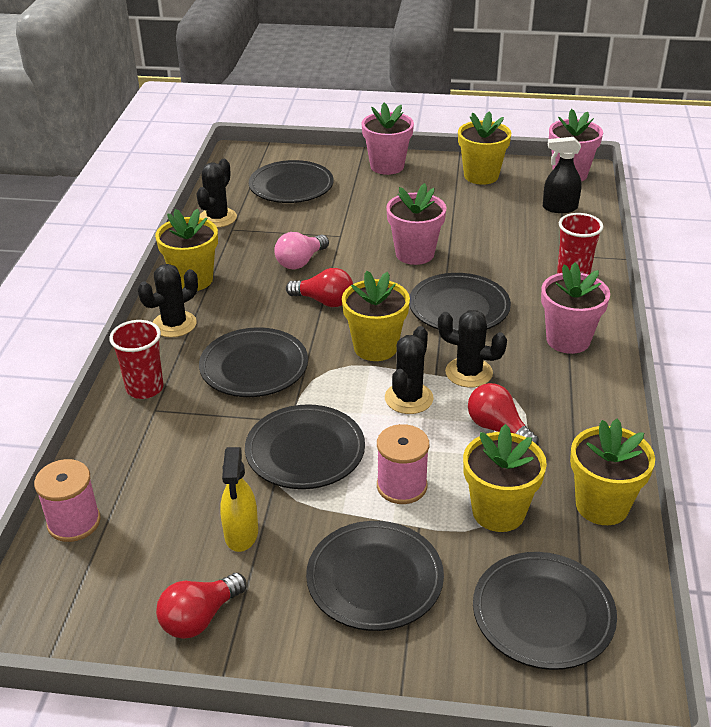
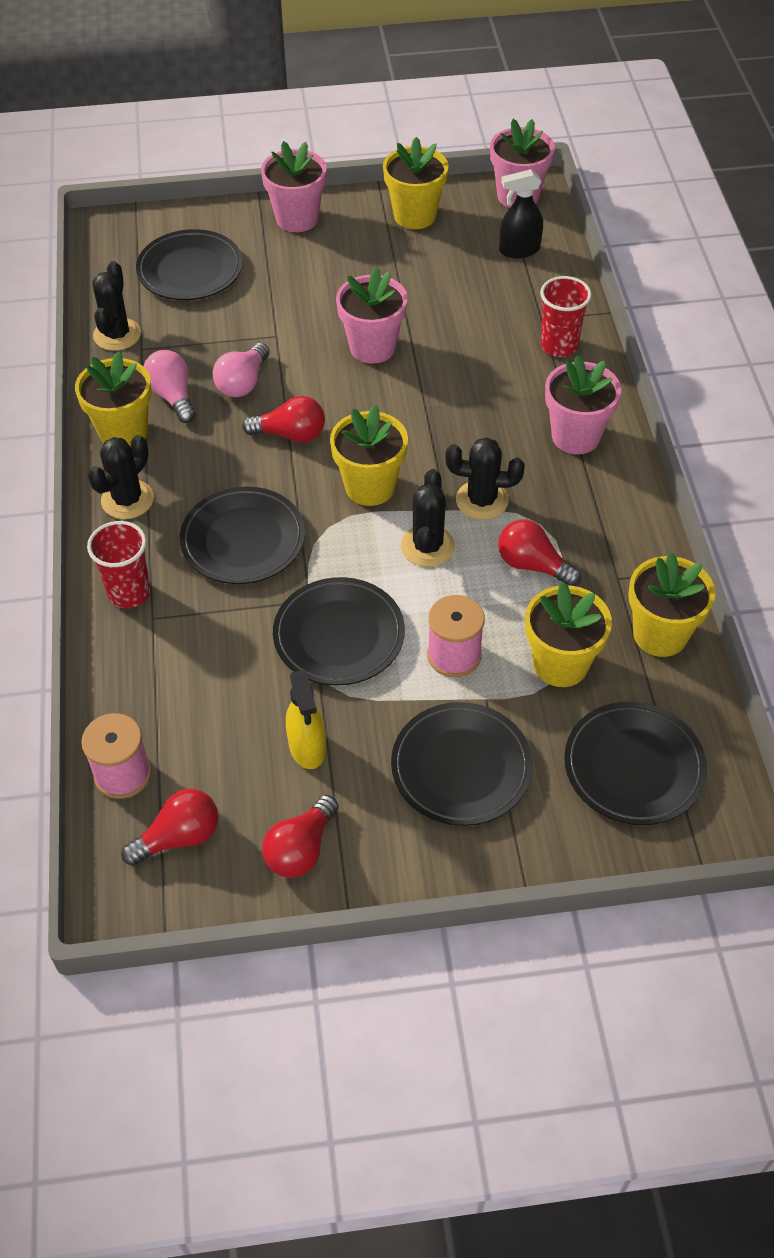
camera: 15 degrees left, 15 degrees up
(97, 583) = (179, 837): none -> red light bulb
(241, 262) = (172, 396): none -> pink light bulb
(459, 308) = (446, 415): black plate -> none

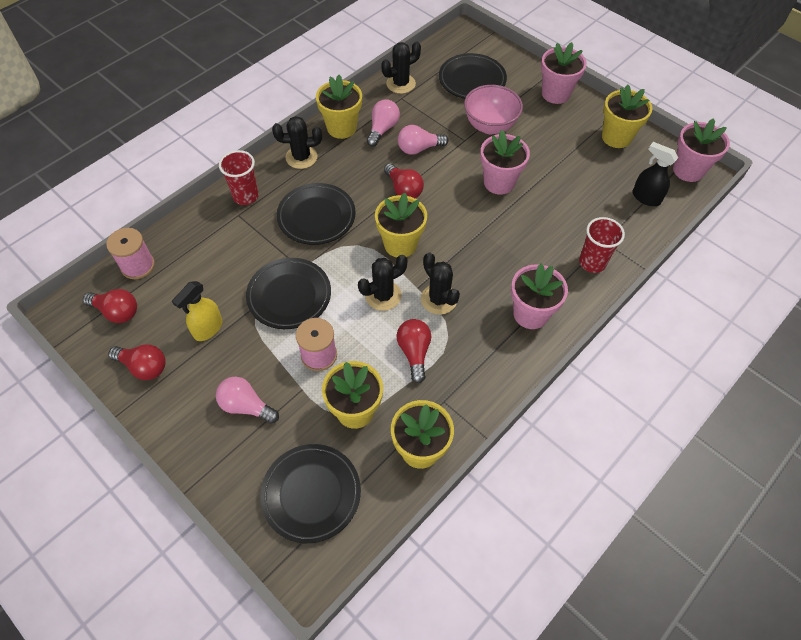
camera: 50 degrees right, 5 degrees up
(280, 301) = (490, 126): none -> pink bowl
(301, 849) = (144, 367): red light bulb -> red light bulb turned 150 degrees counterclockwise
(461, 767) = (246, 406): black plate -> pink light bulb

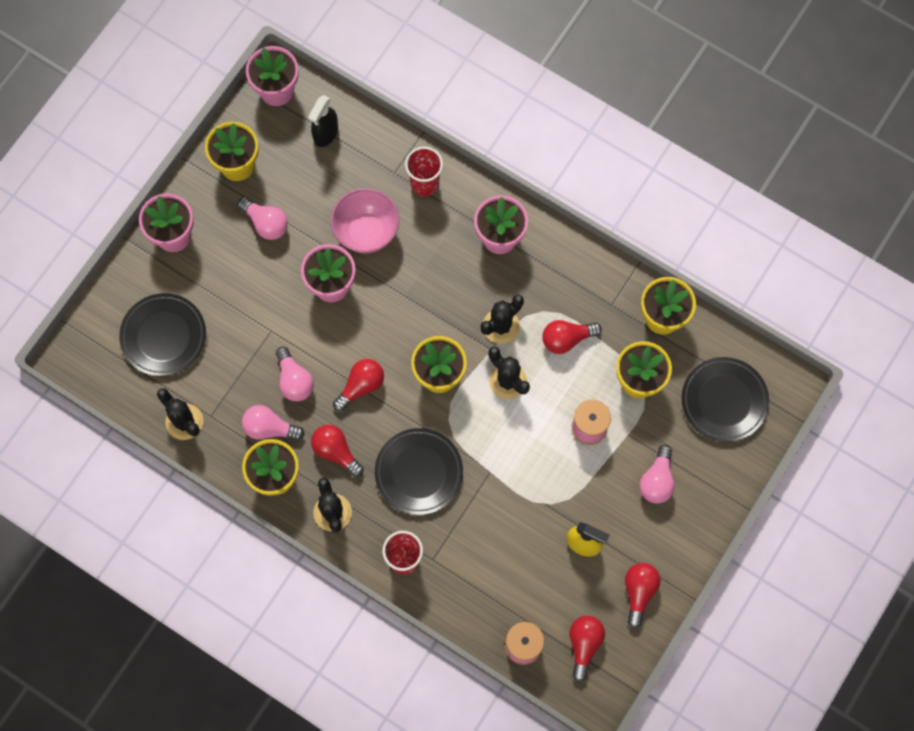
camera: 100 degrees left, 15 degrees up
(289, 296) = (527, 474): black plate -> none
(351, 166) = (336, 452): none -> red light bulb
(490, 126) = (242, 305): pink bowl -> pink bowl (366, 231)
(561, 148) = (266, 223): none -> pink light bulb

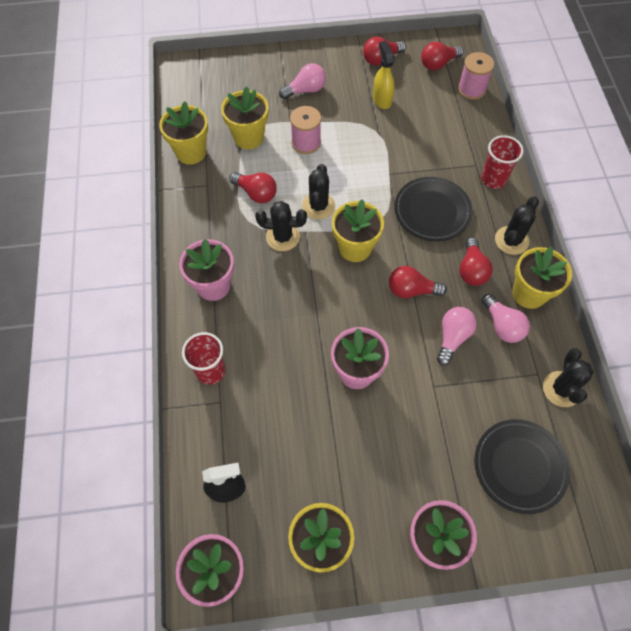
camera: 130 degrees left, 10 degrees down
(266, 223) = (351, 468): pink light bulb -> none
(366, 231) = (289, 382): pink bowl -> none
(724, 401) = (221, 89): black plate -> none

